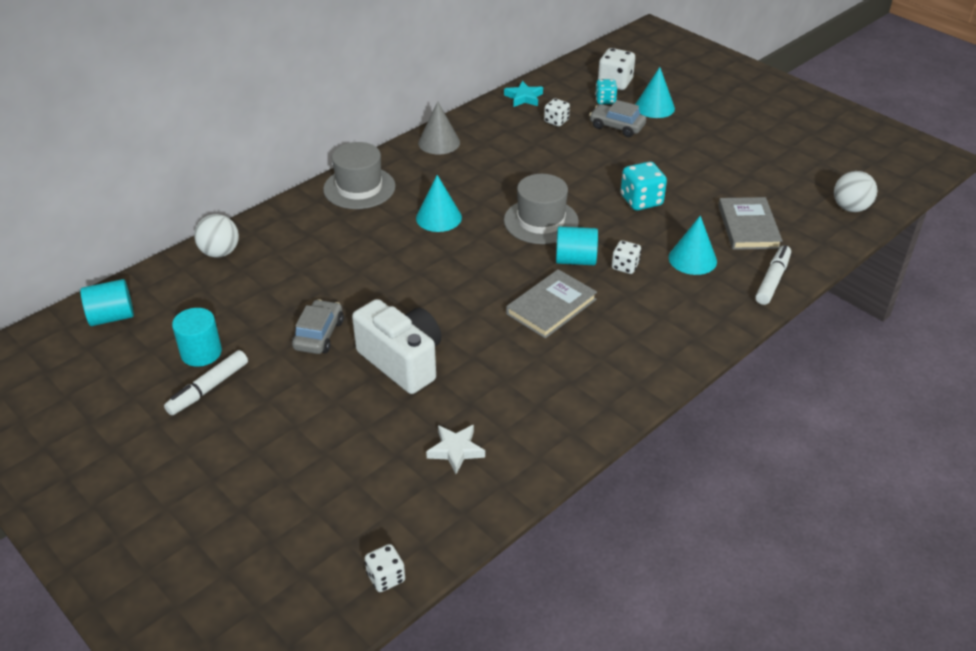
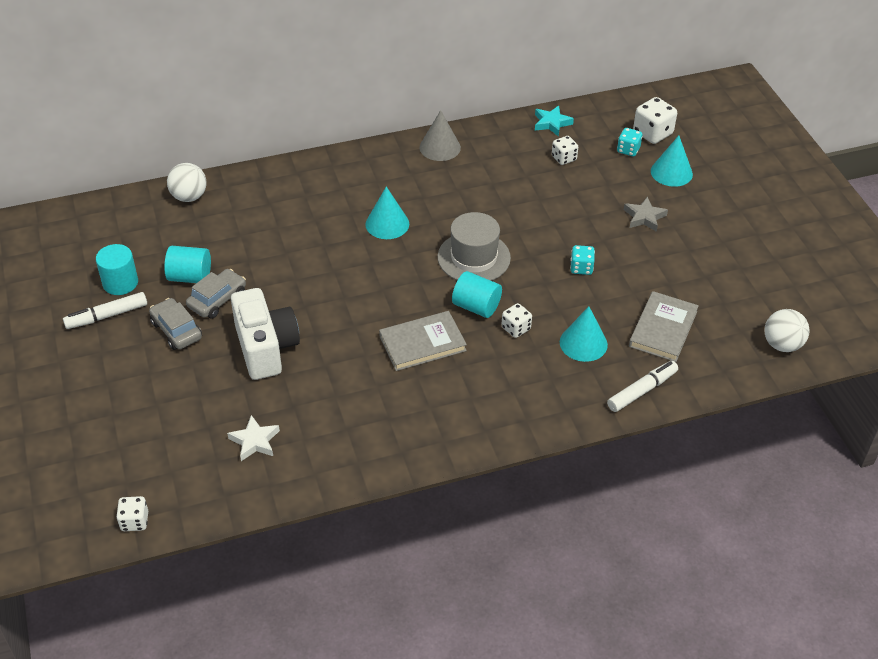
camera: 25 degrees right, 5 degrees up
(112, 317) = (75, 227): turquoise cylinder -> turquoise cylinder (190, 277)
(359, 188) = (340, 172): grey hat -> none
(617, 126) = (617, 182): grey car -> grey car (176, 330)
(641, 201) = (581, 268): turquoise dice -> turquoise dice, size x0.62
(661, 146) = (644, 217): none -> grey star

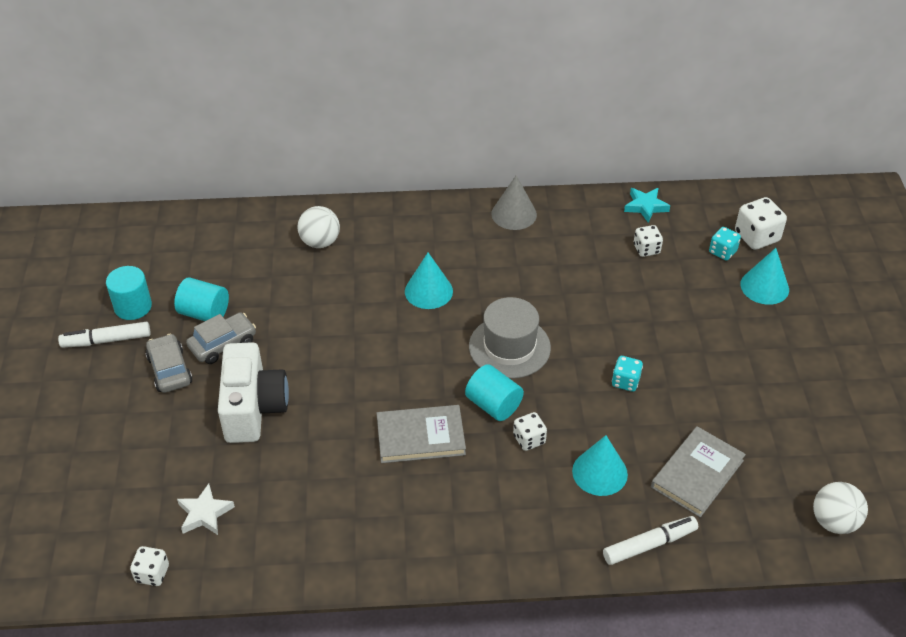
camera: 15 degrees right, 0 degrees up
(134, 521) = (50, 578): white dice -> white dice (152, 574)
(189, 197) = (235, 224): white ball -> white ball (320, 242)
(644, 217) = (716, 334): grey star -> none

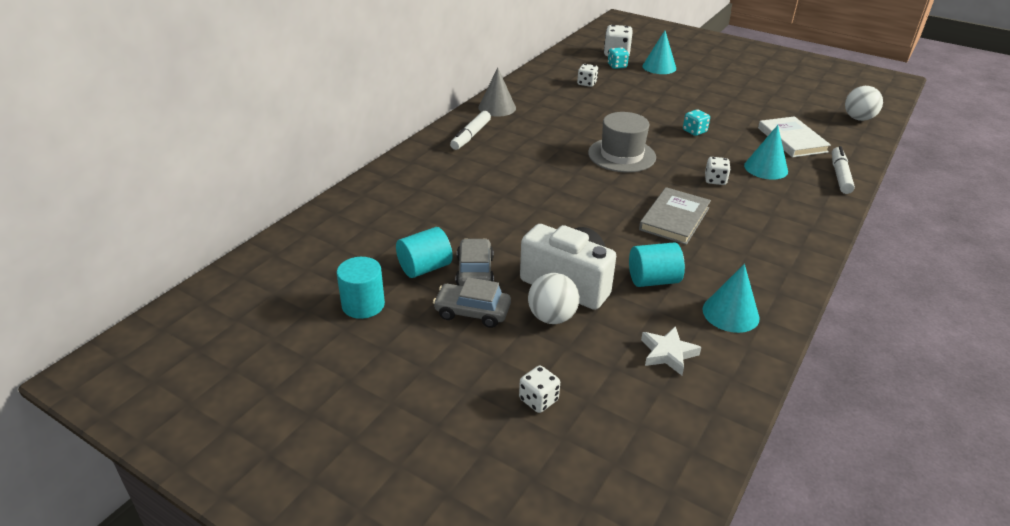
camera: 55 degrees left, 10 degrees down
(106, 340) = (387, 337): white marker -> white marker (470, 136)
(152, 574) = (718, 413): white dice -> white dice (538, 400)
(320, 242) = (418, 185): white ball -> white ball (552, 317)
(428, 291) = (531, 162): turquoise cone -> turquoise cone (730, 313)
(493, 405) = (670, 180): turquoise cylinder -> turquoise cylinder (653, 280)
(645, 206) = (549, 70): turquoise star -> none
(697, 474) = (792, 140): grey book -> white book

